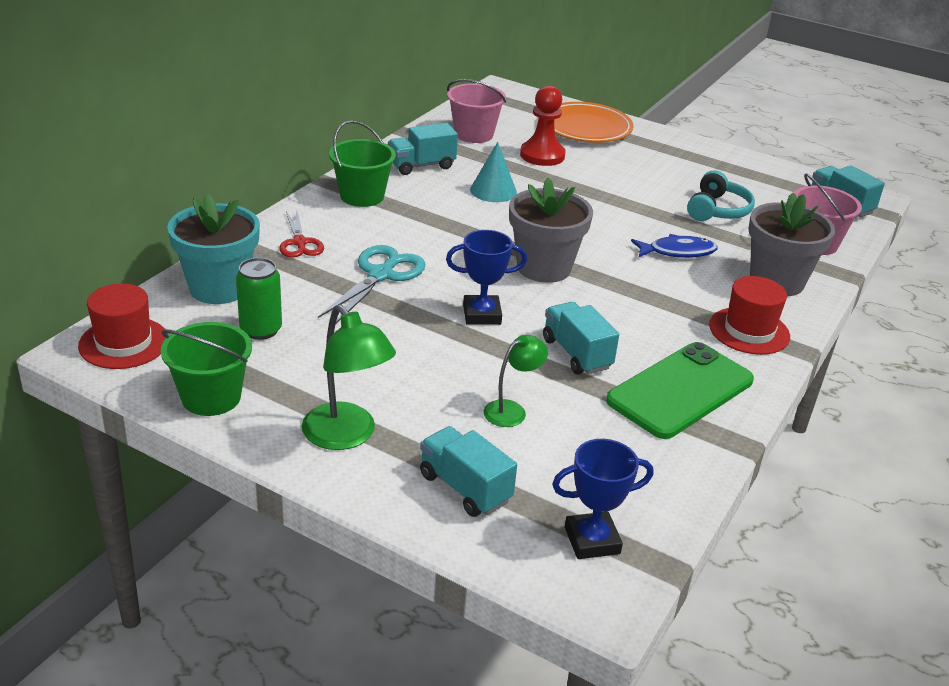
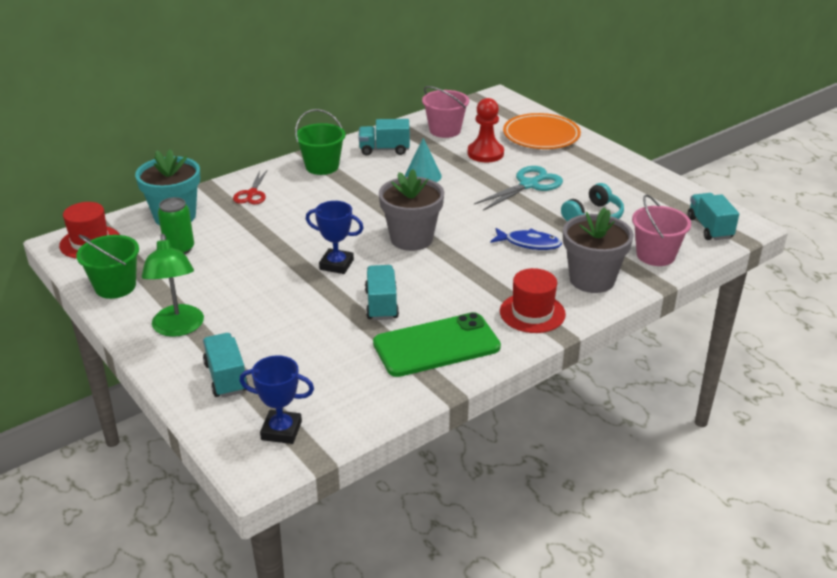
camera: 25 degrees right, 0 degrees up
(380, 275) = (288, 225): turquoise scissors -> turquoise scissors (529, 185)
(512, 410) = (301, 334): green lamp -> none

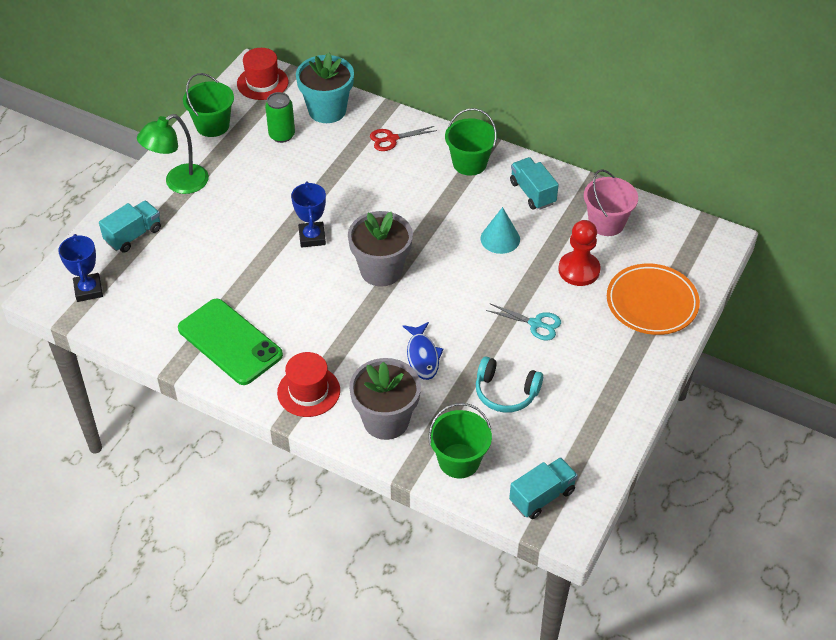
camera: 65 degrees right, 15 degrees up
(381, 304) = (269, 287): turquoise truck -> none
(529, 185) = (535, 324): turquoise scissors -> turquoise scissors, size x0.66
(655, 255) = (459, 461): pink bucket -> green bucket

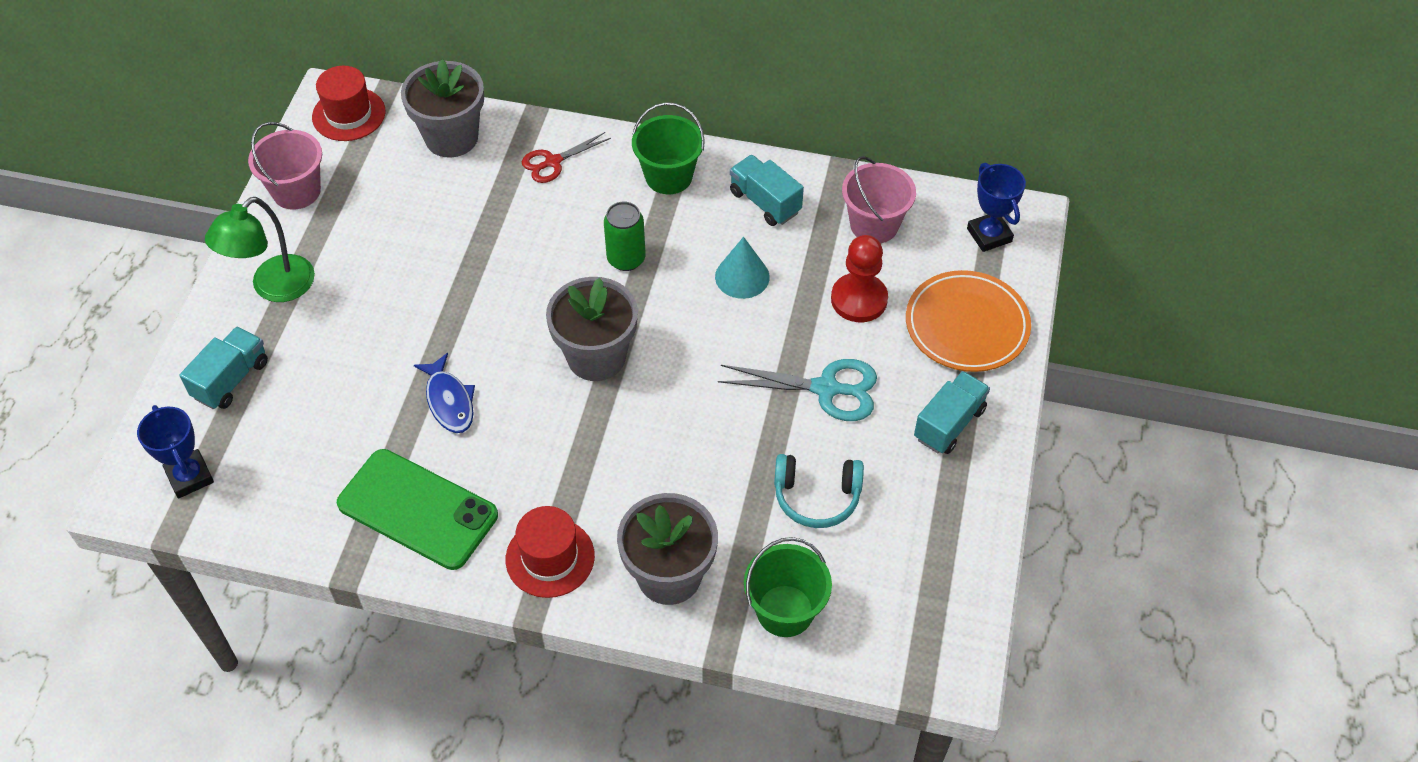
camera: 15 degrees left, 5 degrees up
(212, 125) = (296, 191): green bucket -> pink bucket
(282, 135) = (399, 186): green can -> green can (626, 259)
(312, 237) = (486, 328): blue trophy -> blue trophy (989, 235)
(327, 110) = (451, 138): turquoise flower pot -> grey flower pot
(422, 356) = (690, 470): blue fish -> blue fish (449, 401)
(535, 324) = (826, 389): turquoise scissors -> turquoise scissors, size x1.52
(542, 496) = (909, 635): turquoise truck -> turquoise truck (949, 424)

